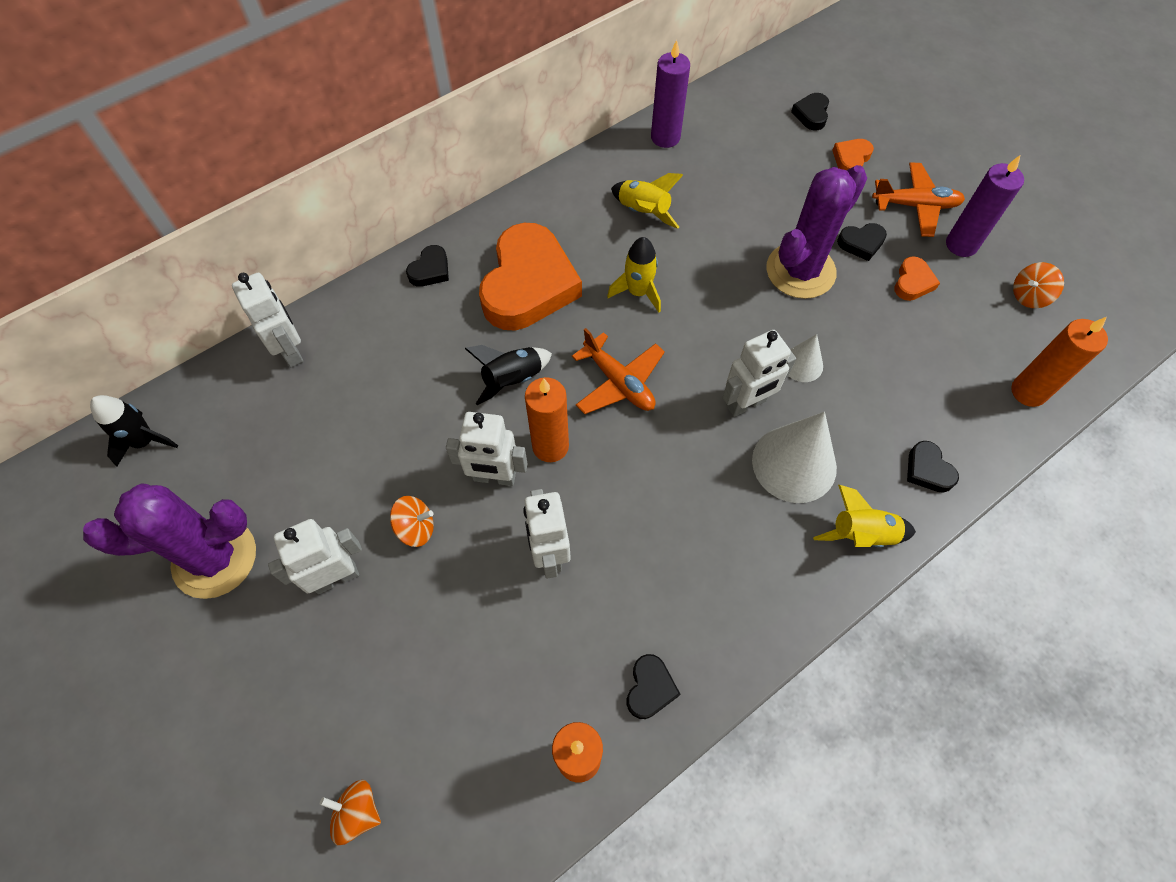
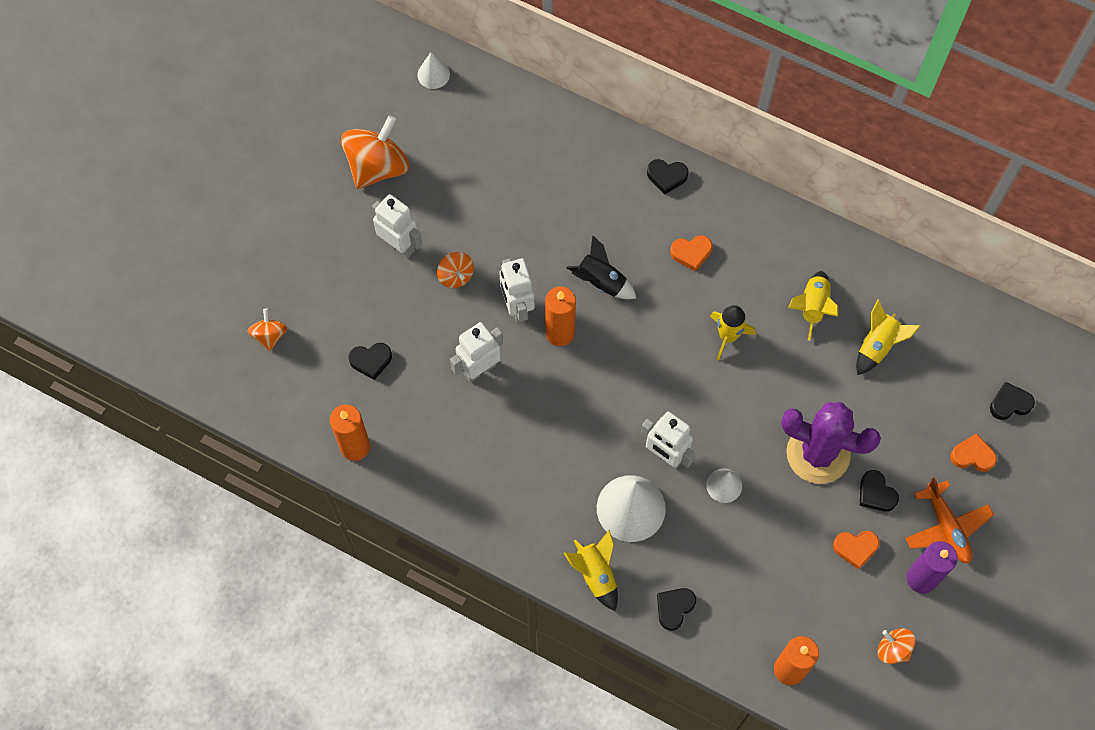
camera: 65 degrees right, 5 degrees up
(145, 441) = (433, 74): black rocket -> white cone
(215, 558) = (377, 166): purple cactus -> orange spinning top
(291, 350) = (547, 121): white robot -> none
(528, 285) = (691, 253): orange heart -> orange heart, size x0.42
(619, 382) = (637, 357): orange plane -> none
(650, 688) = (418, 472): black heart -> black heart (371, 361)
(665, 137) = (907, 290): purple candle -> none
(709, 180) = (878, 345): none -> yellow rocket

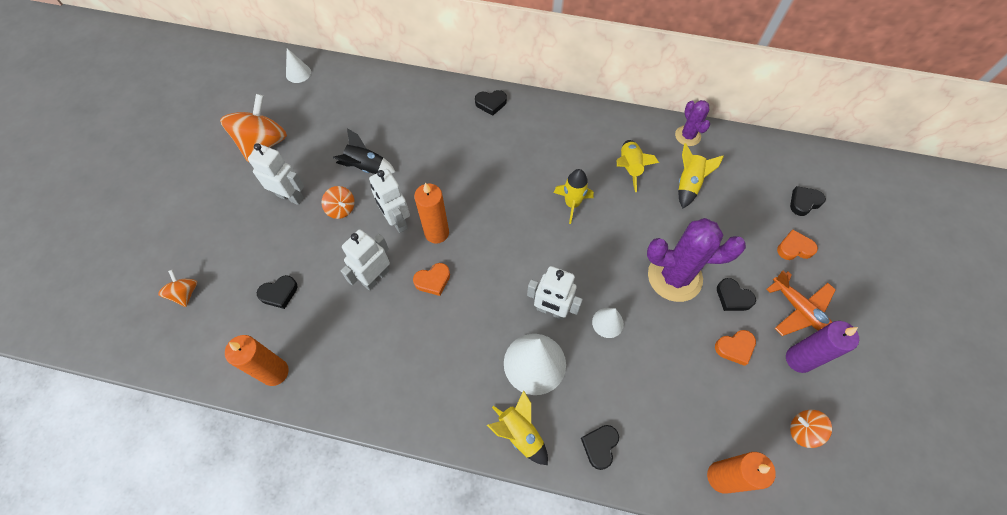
camera: 15 degrees left, 5 degrees down
(601, 281) = (460, 186): black rocket -> black rocket (366, 167)
(691, 253) = (525, 151): orange heart -> orange heart (433, 280)
(901, 282) = (687, 136): none -> purple cactus

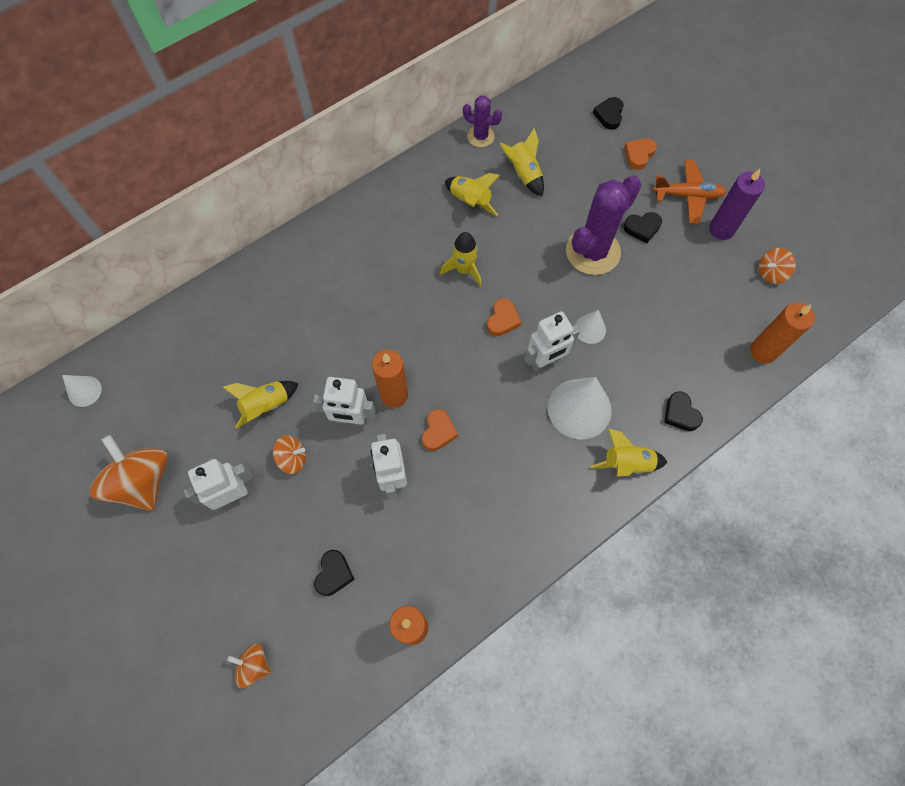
camera: 50 degrees left, 5 degrees up
(366, 167) = (266, 405): black rocket -> yellow rocket
(491, 103) = (301, 251): black heart -> none
(735, 348) = (680, 261): orange heart -> orange heart (503, 320)

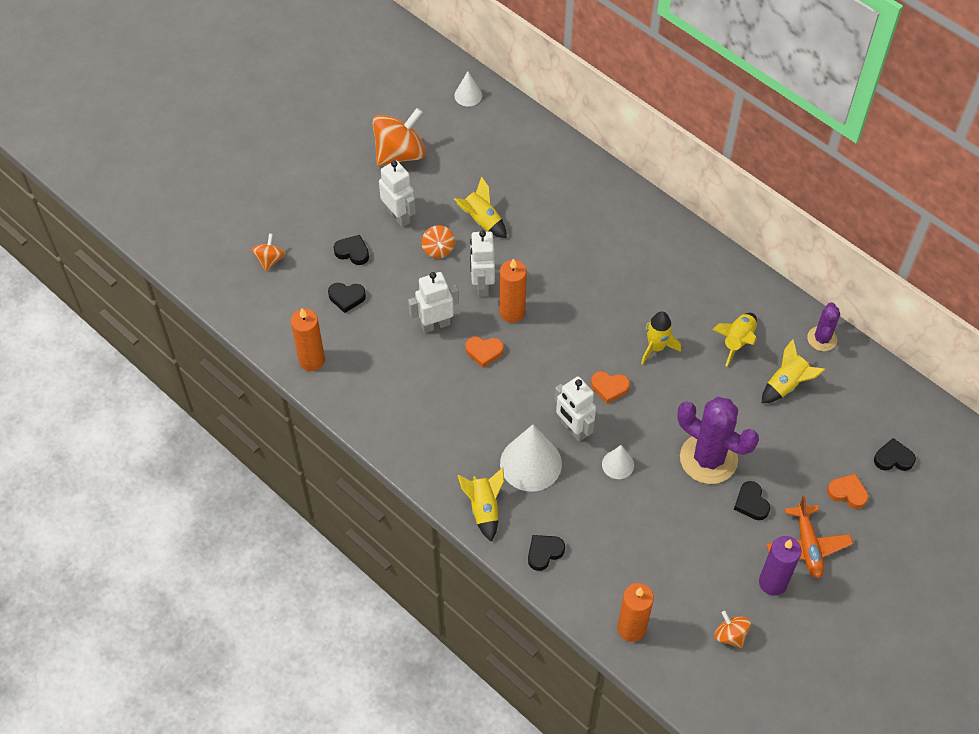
camera: 80 degrees right, 10 degrees down
(270, 558) = (352, 252): none -> black heart

